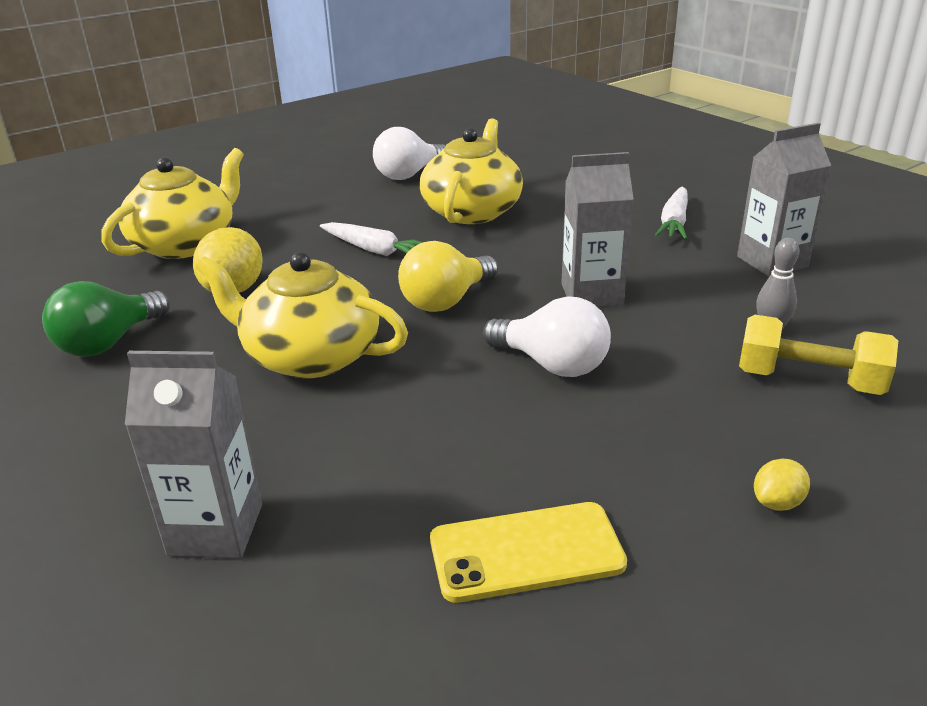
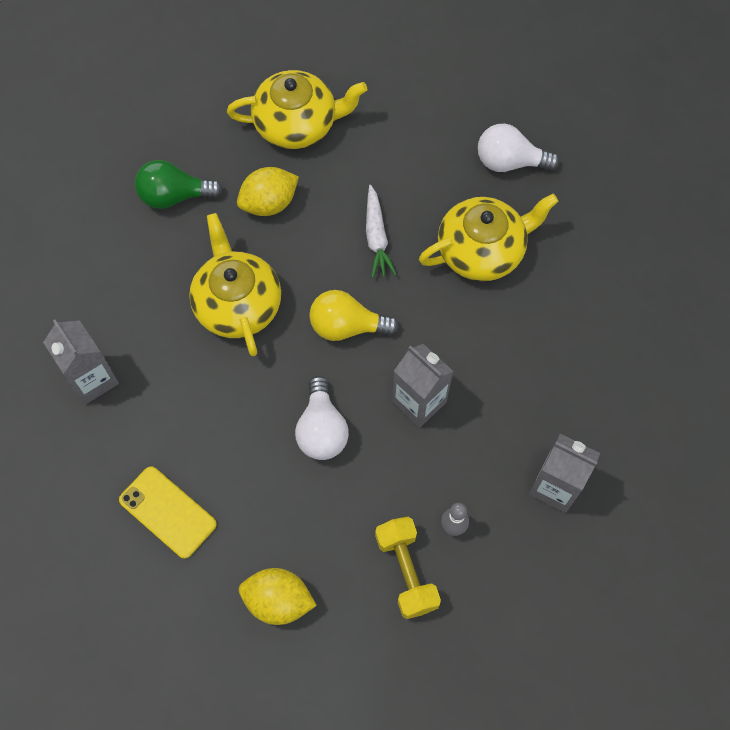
camera: 50 degrees right, 35 degrees up
(674, 222) = (572, 392): white carrot -> none
(777, 503) = (278, 601): yellow lemon -> yellow lemon, size x1.94

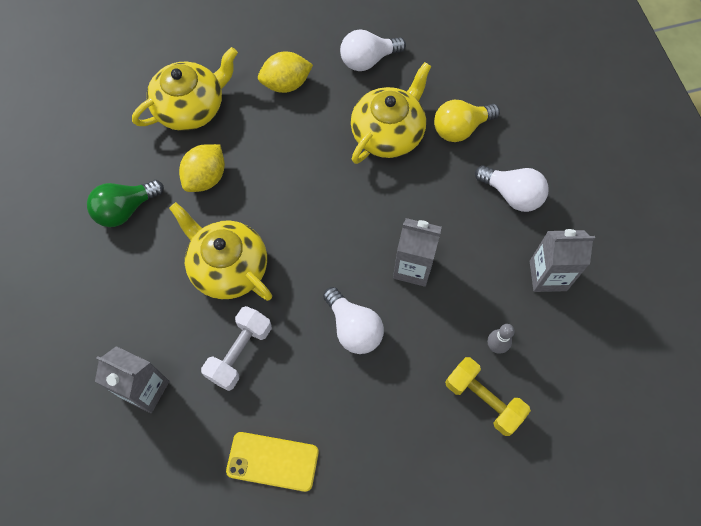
camera: 30 degrees left, 0 degrees up
(199, 393) = (240, 353): none -> white dumbbell
(278, 601) = (403, 480): yellow lemon -> yellow lemon (286, 84)
(347, 326) = (324, 240): yellow light bulb -> yellow light bulb (460, 128)
(376, 237) = (304, 162): white carrot -> none
(572, 383) = (512, 195): none -> white light bulb

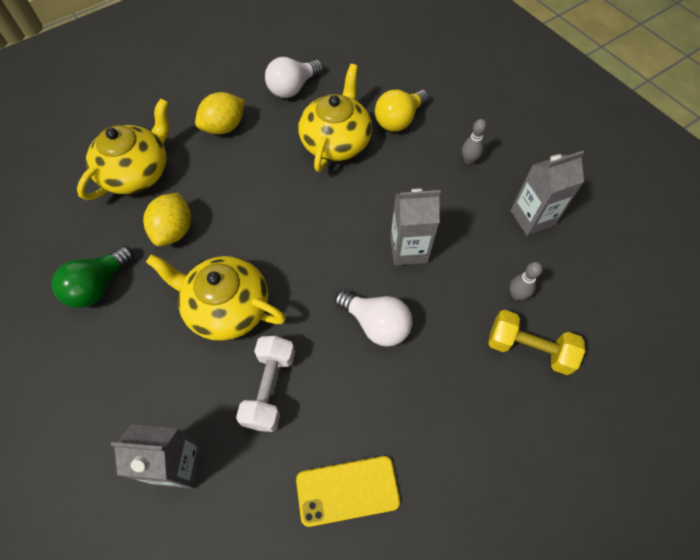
camera: 20 degrees left, 5 degrees down
(512, 195) = (469, 160): white light bulb -> grey bowling pin

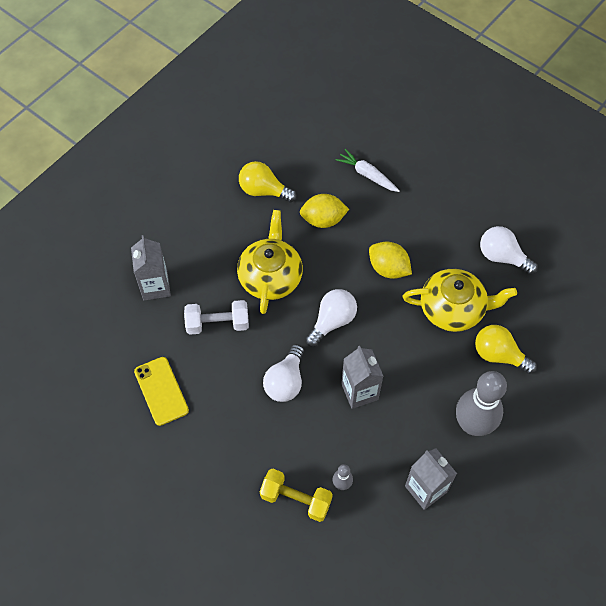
camera: 75 degrees right, 0 degrees up
(98, 286) = (263, 190): green light bulb -> yellow light bulb
(137, 172) = (367, 175): yellow teapot -> white carrot
(224, 127) = (436, 218): yellow lemon -> yellow lemon (388, 268)
(312, 254) = (332, 321): none -> white light bulb
(469, 160) = (473, 425): grey bowling pin -> grey bowling pin, size x2.29
(528, 348) = (296, 499): yellow dumbbell -> yellow dumbbell turned 75 degrees counterclockwise

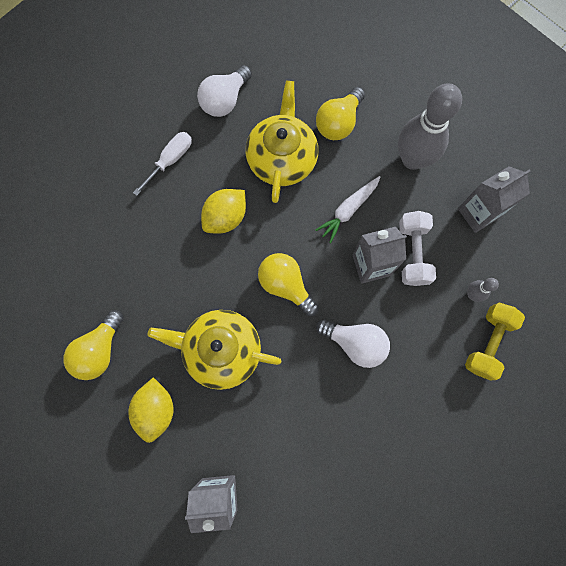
camera: 85 degrees left, 15 degrees up
(161, 391) = (358, 489): yellow phone -> none
(217, 323) = (277, 417): white dumbbell -> white dumbbell (413, 253)
(323, 220) = (152, 282): yellow lemon -> yellow lemon (156, 409)
(332, 321) = (286, 285): white light bulb -> yellow light bulb
(367, 175) = (97, 225): white carrot -> white carrot (348, 210)
(435, 220) = (170, 160): none -> white screwdriver

